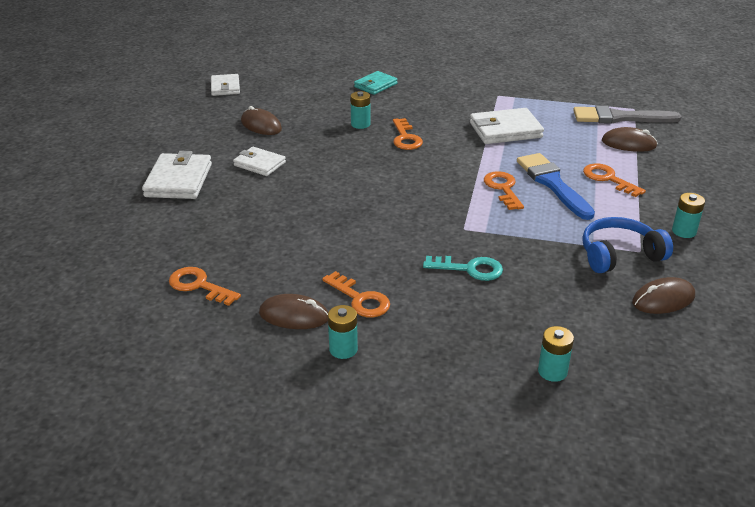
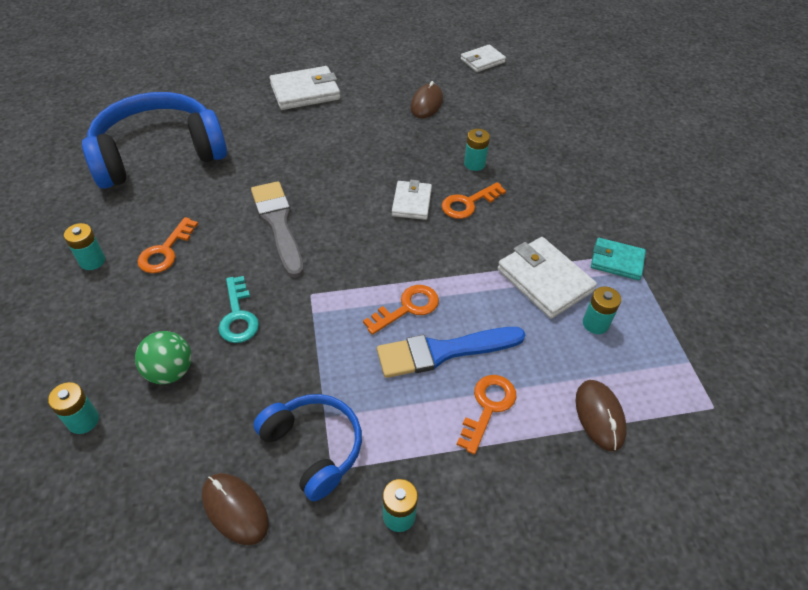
camera: 65 degrees right, 15 degrees up
(199, 285) = (159, 154): orange key -> blue headphones
(259, 164) = (357, 125): white wallet -> white wallet (411, 202)
(294, 315) = (132, 218): brown mouse -> none
(375, 85) = (568, 150): turquoise wallet -> turquoise wallet (616, 261)
(516, 314) = (170, 371): none -> green ball
(553, 184) = (443, 351): blue brush -> blue brush turned 150 degrees counterclockwise
(554, 124) = (595, 323): none -> turquoise battery
(620, 118) = (669, 393): grey brush -> grey brush (278, 224)

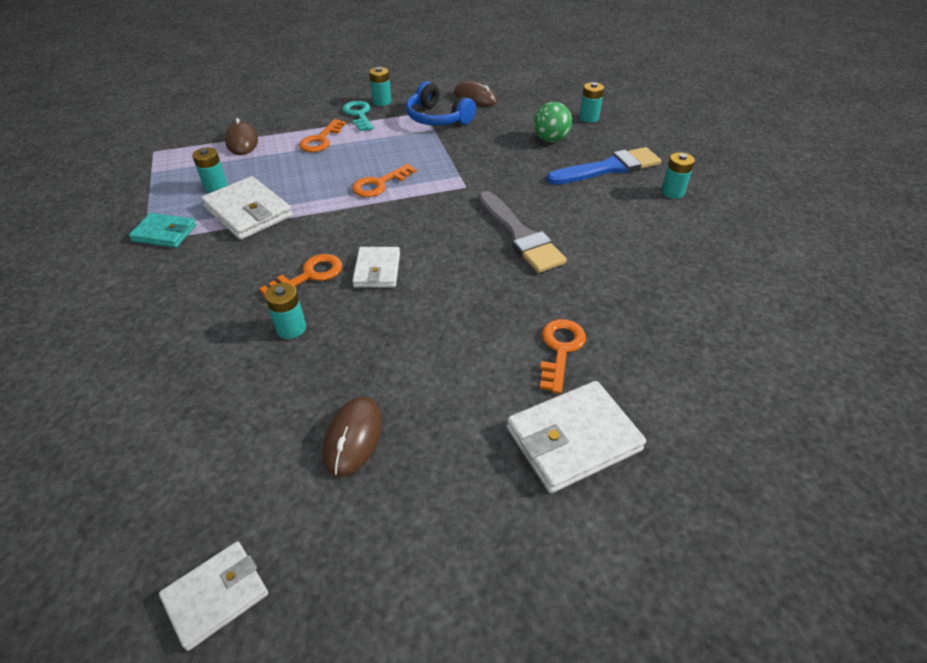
camera: 175 degrees right, 5 degrees down
(159, 154) = (711, 299): blue headphones -> none
(165, 251) = (614, 204): orange key -> orange key (560, 349)
(238, 316) = (519, 169): turquoise key -> turquoise key (359, 115)
(443, 351) = (350, 162): blue brush -> blue brush (608, 168)

